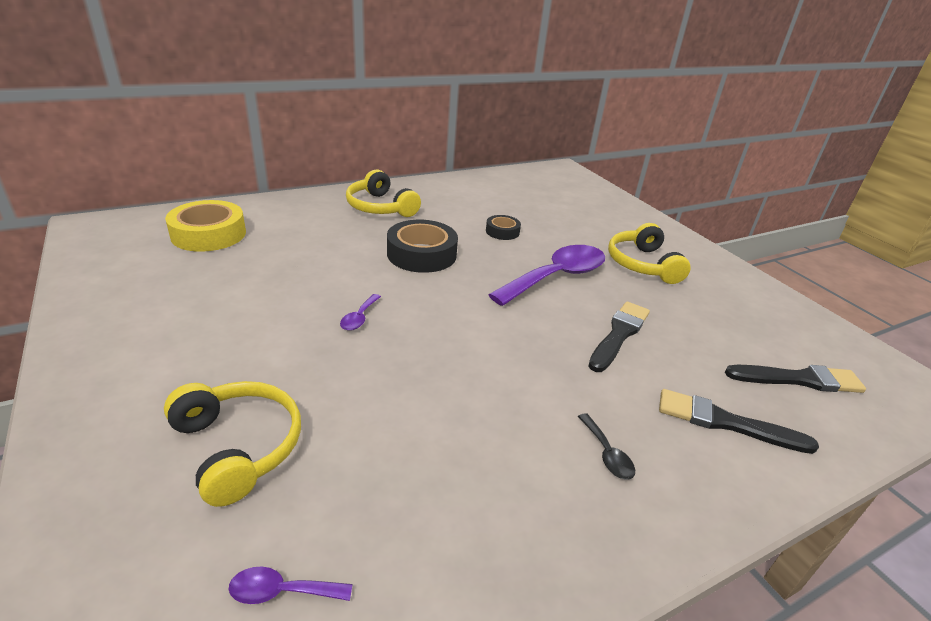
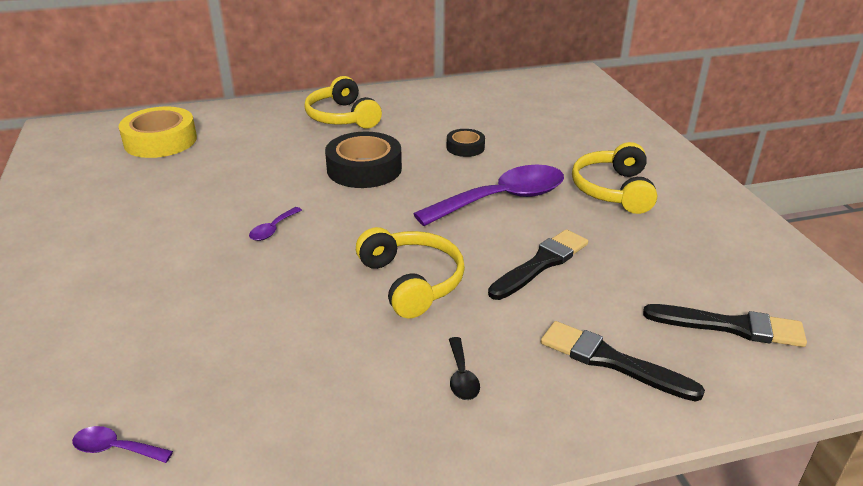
camera: 15 degrees right, 0 degrees up
(239, 446) = (121, 334): yellow headphones -> yellow headphones (412, 281)

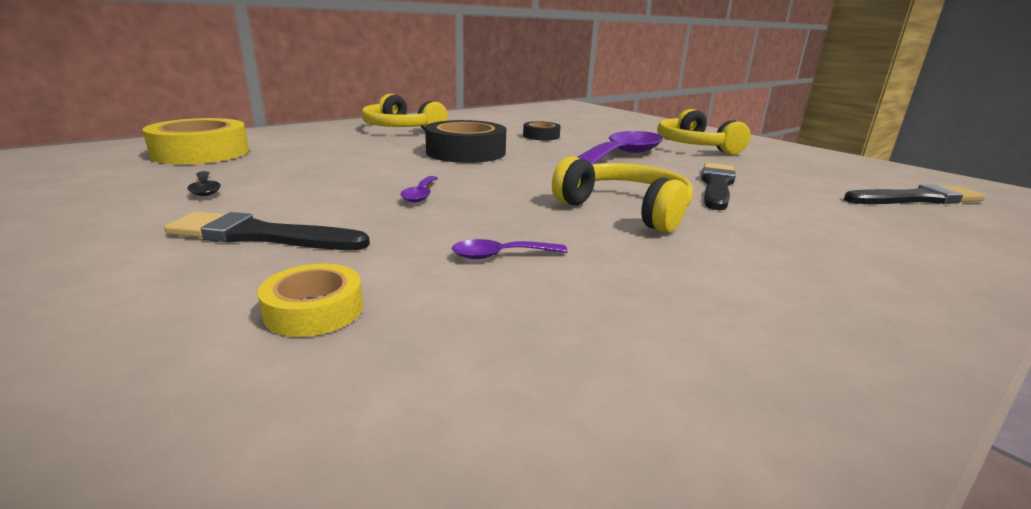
camera: 25 degrees left, 10 degrees down
(115, 448) = (453, 467): purple spoon -> purple spoon (500, 255)
(126, 334) = (314, 310): none -> yellow tape
(461, 376) = (793, 265): black spoon -> black spoon (205, 189)
(611, 361) = (886, 231): black brush -> black brush (261, 236)

